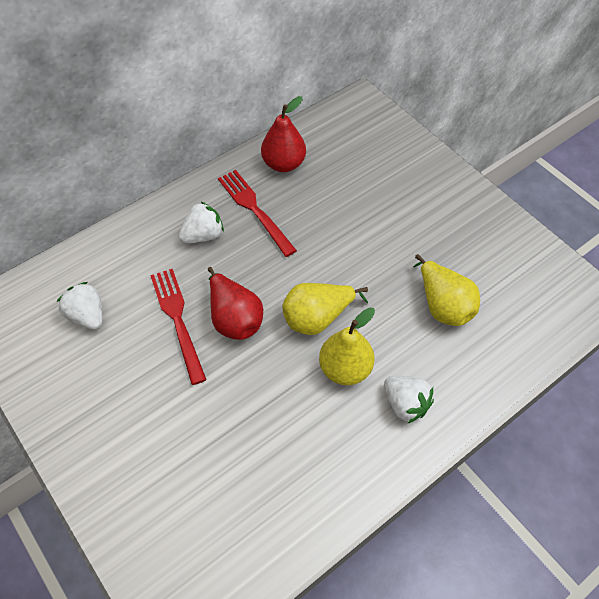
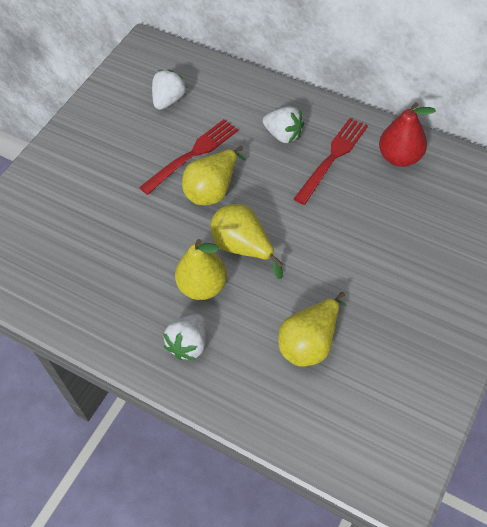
camera: 70 degrees right, 0 degrees up
(234, 318) = (213, 190): red pear -> yellow pear

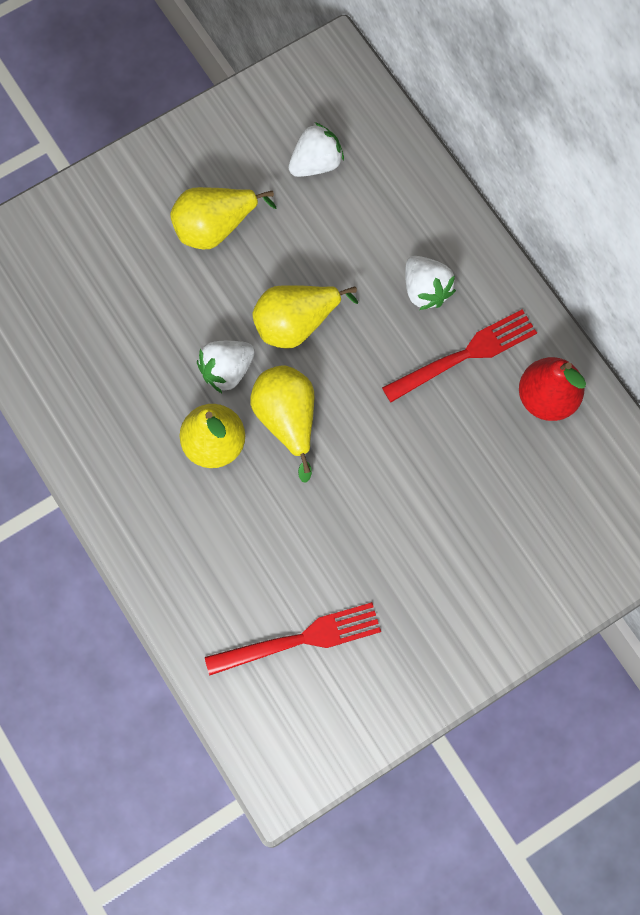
camera: 25 degrees right, 15 degrees up
(189, 344) = (161, 506): white strawberry -> white strawberry (227, 371)
(192, 155) = (300, 260): red fork -> red fork (300, 639)
(310, 342) = (291, 576): yellow pear -> yellow pear (215, 227)

